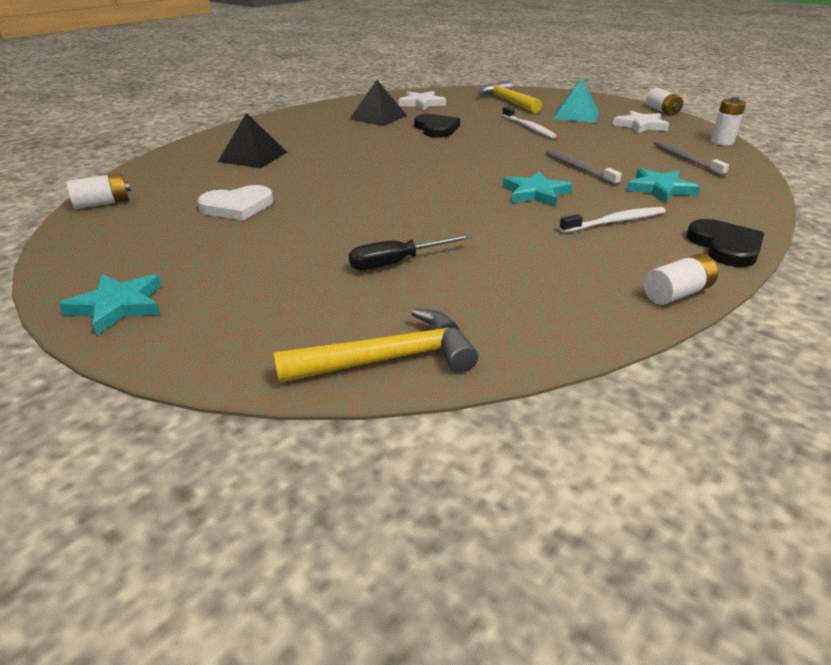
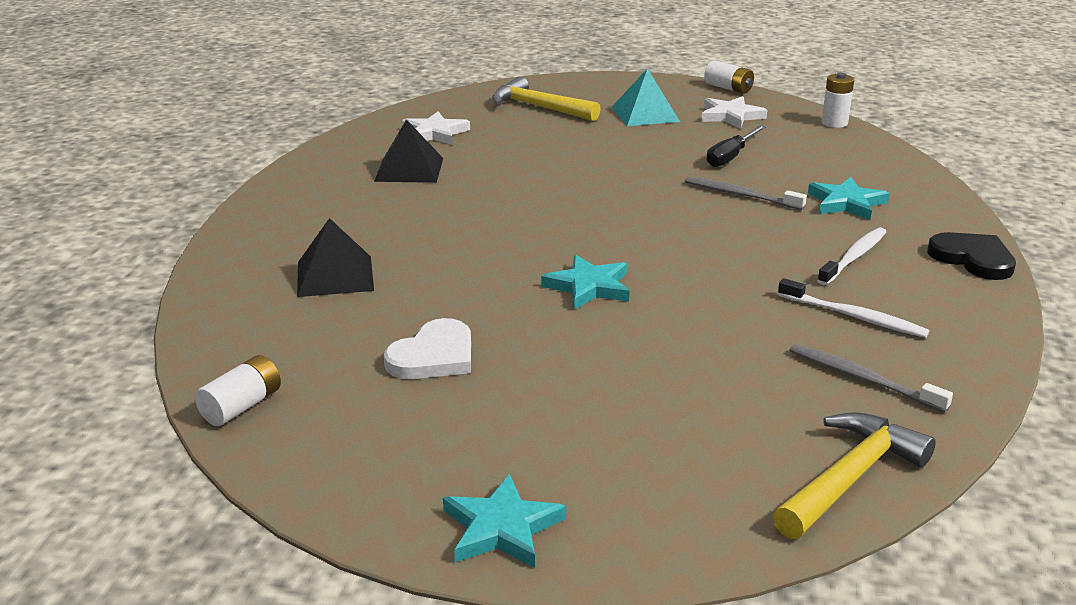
camera: 30 degrees left, 5 degrees down
(397, 263) = (717, 372): black screwdriver -> black screwdriver (730, 157)
(436, 129) = (510, 172): black heart -> none
(529, 127) = (616, 146): white toothbrush -> white toothbrush (854, 317)
(535, 193) = (739, 241): turquoise star -> turquoise star (589, 287)
(676, 294) = (991, 324): white battery -> none
(685, 159) = (826, 156): grey toothbrush -> grey toothbrush (862, 379)

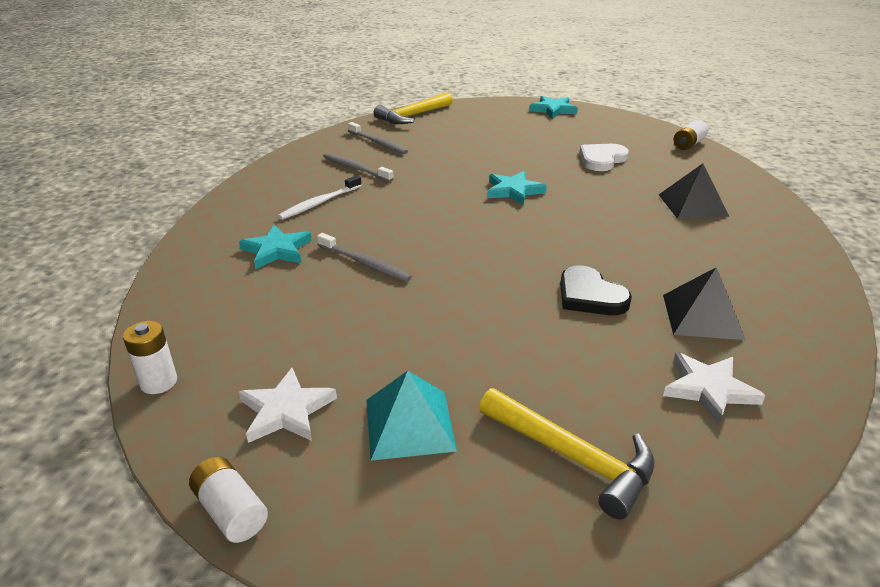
camera: 175 degrees left, 5 degrees up
(730, 157) = (341, 319): black screwdriver -> none
(854, 317) = (355, 168): white toothbrush -> grey toothbrush
(973, 259) = (237, 198): black heart -> black heart (590, 296)

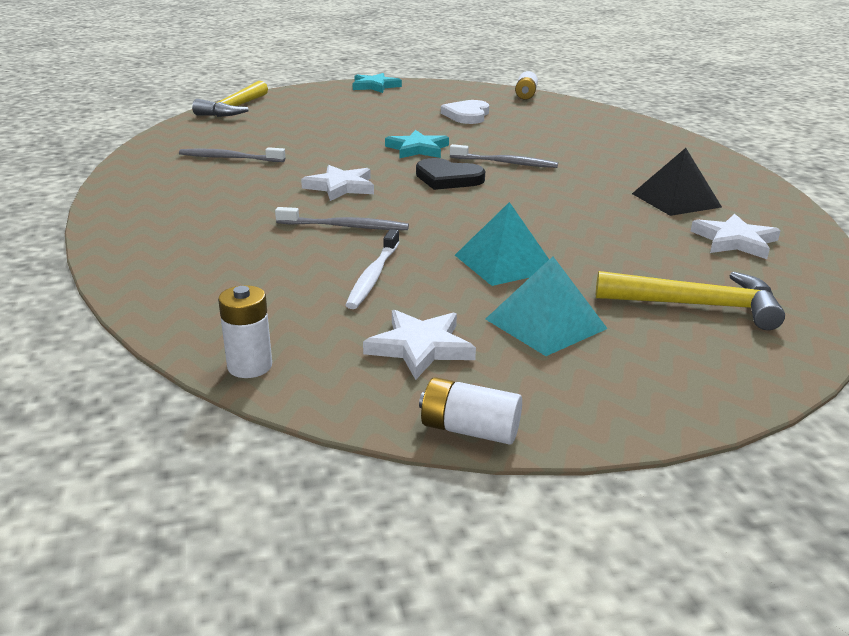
camera: 30 degrees left, 5 degrees down
(277, 250) = (233, 236): turquoise star -> none
(319, 203) = (227, 191): white toothbrush -> white toothbrush (373, 276)
(378, 143) = (226, 135): grey toothbrush -> grey toothbrush (505, 163)
(406, 219) = (340, 187): none -> white star
(449, 343) = (505, 263): none -> turquoise pyramid
(590, 296) = (578, 206): black heart -> black heart (447, 178)
(692, 205) = (580, 133): black pyramid -> none

